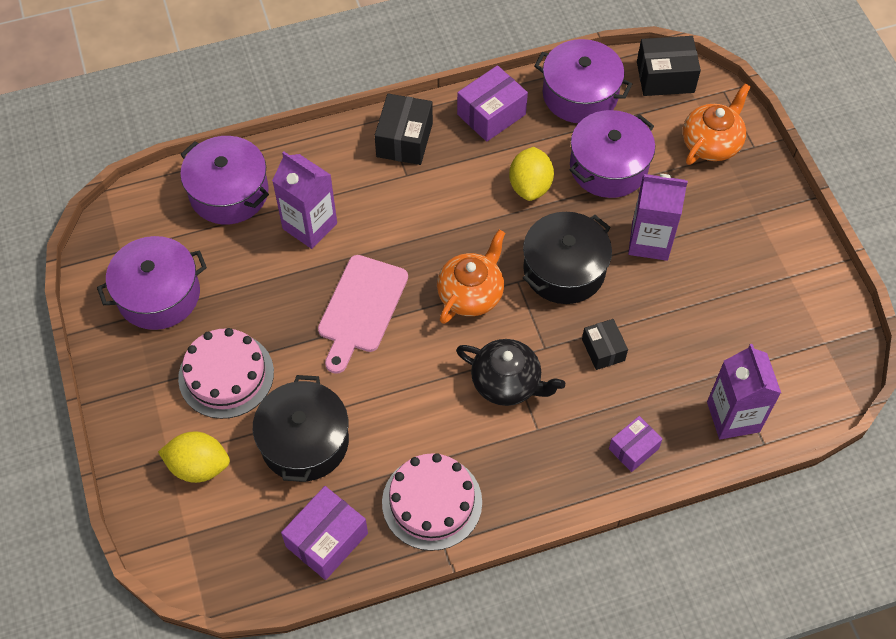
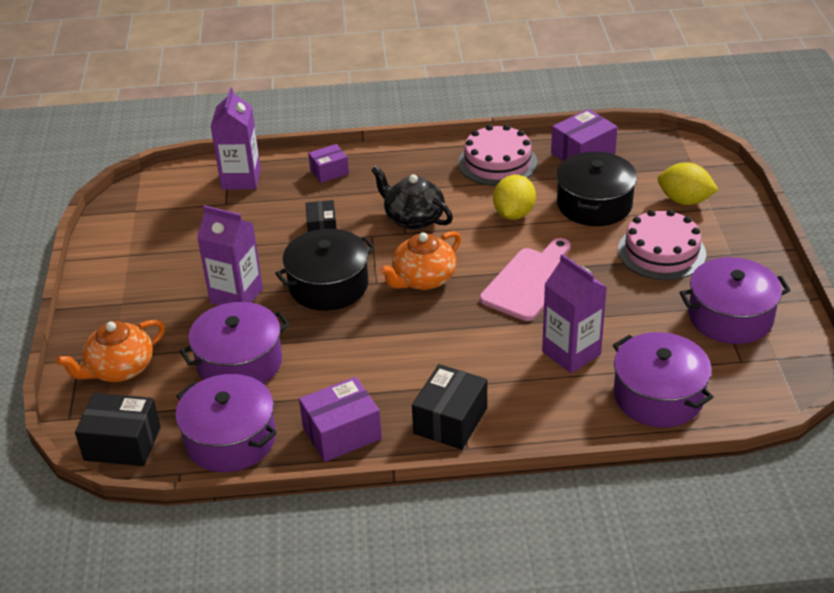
camera: 165 degrees left, 20 degrees down
(530, 186) = (329, 356): yellow lemon -> yellow lemon (513, 214)

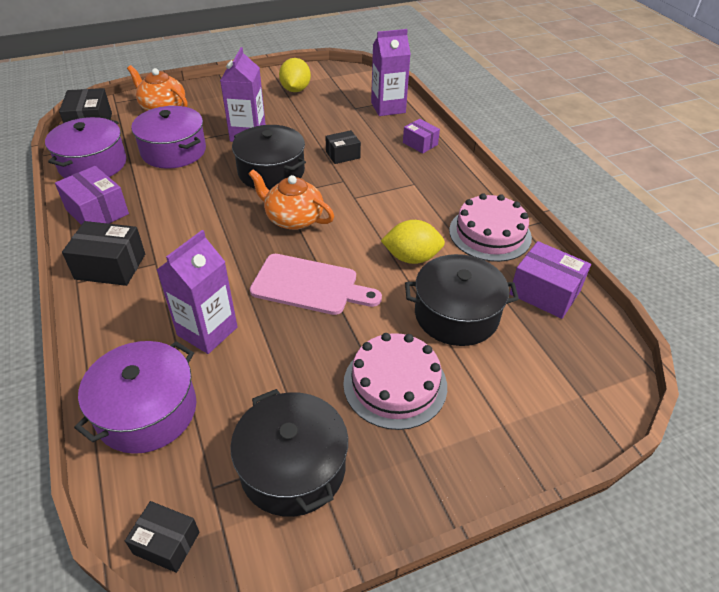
camera: 70 degrees right, 5 degrees up
(413, 218) = (376, 198): black teapot -> none
(684, 200) = (504, 395): yellow lemon -> yellow lemon (295, 90)
(730, 317) = (293, 467): purple pot -> black pot
(785, 388) = (166, 543): none -> black box

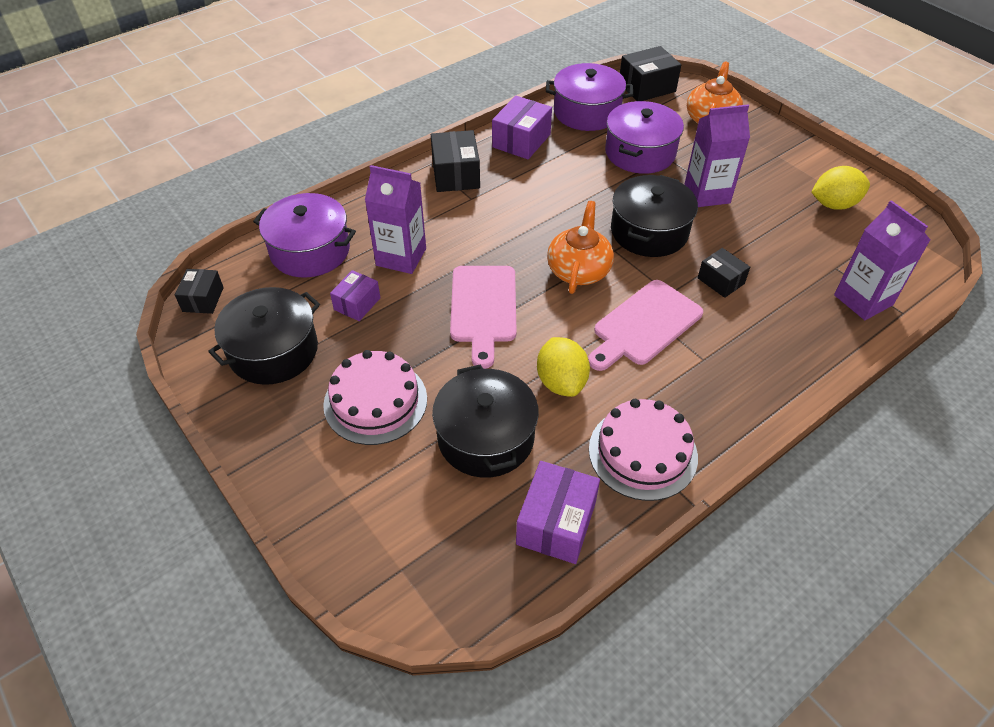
camera: 75 degrees right, 5 degrees up
(370, 201) = (644, 325): none -> pink cutting board
(420, 143) = (798, 349): purple box -> purple box (357, 304)

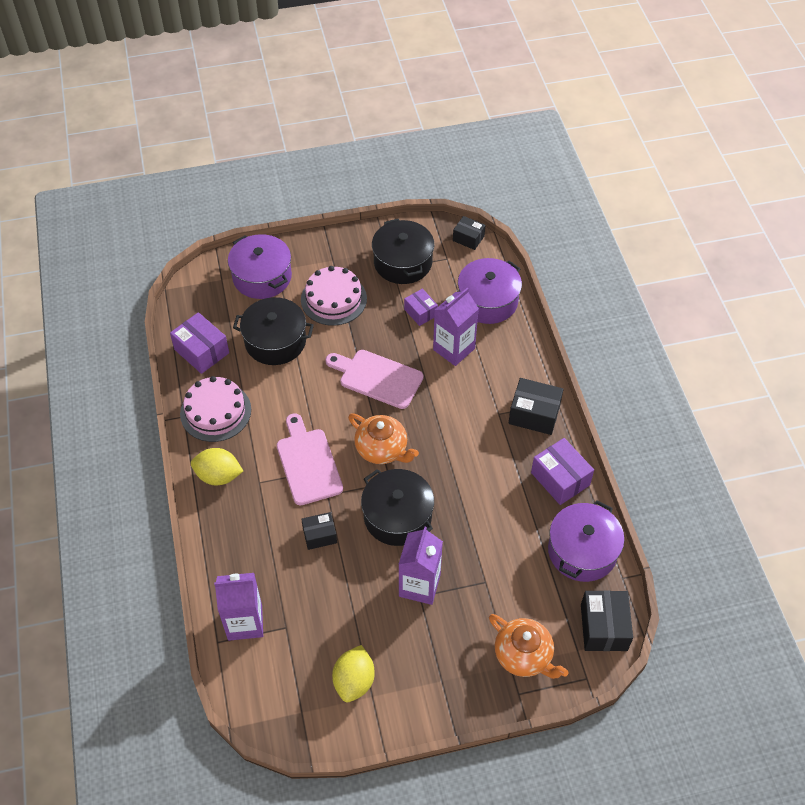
camera: 115 degrees right, 5 degrees up
(561, 382) = (291, 394): yellow lemon -> yellow lemon (218, 476)
(640, 152) = (500, 563): purple pot -> purple pot (262, 277)

